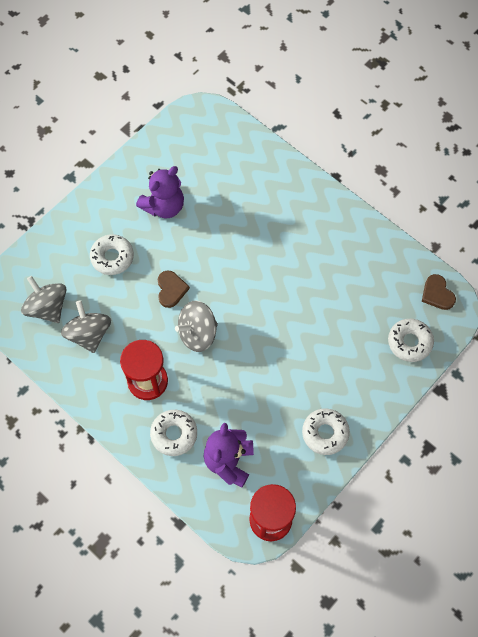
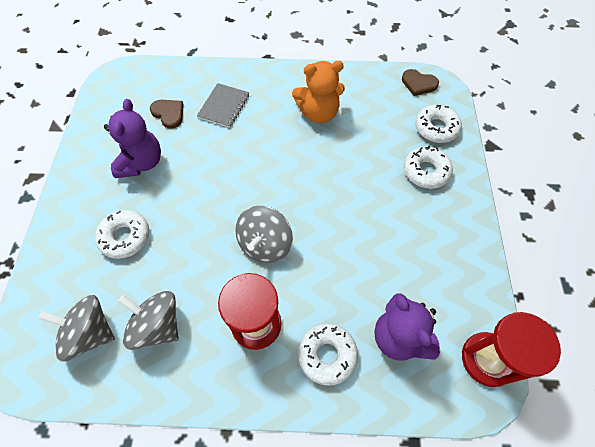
camera: 40 degrees left, 5 degrees down
(171, 289) = (207, 225): brown heart -> brown heart (169, 114)
(260, 200) = (224, 106): none -> grey notebook
(325, 433) = (450, 243): white donut -> white donut (425, 171)
(328, 260) = (318, 113): none -> orange teddy bear

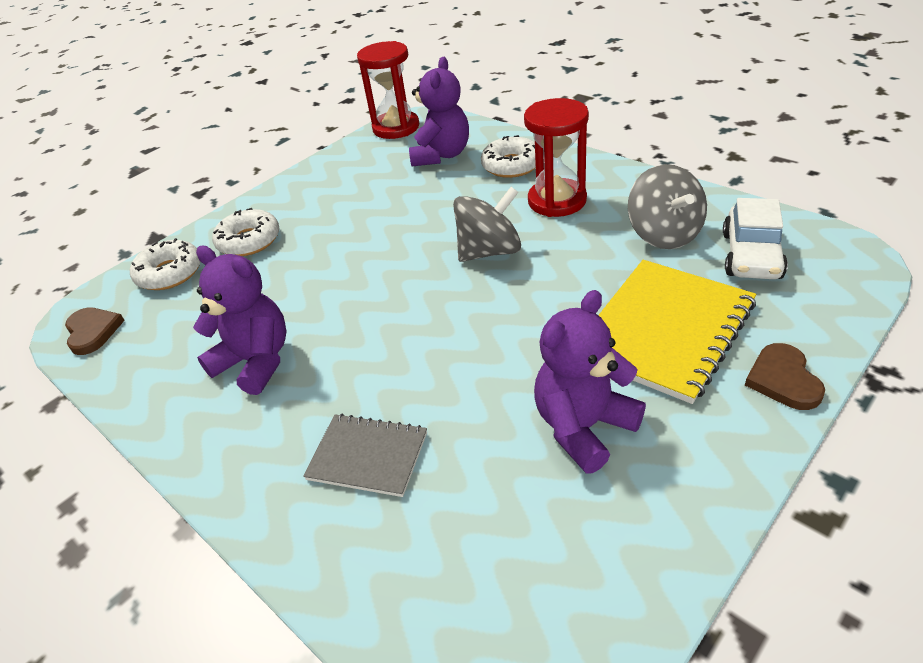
camera: 135 degrees left, 20 degrees down
(90, 333) = (751, 255): grey spinning top -> white car
(125, 237) = (665, 330): white donut -> yellow notebook
(169, 114) = (474, 500): brown heart -> brown heart (783, 379)
(224, 106) = (368, 456): grey notebook -> grey notebook turned 45 degrees clockwise
(318, 113) = (256, 362): orange teddy bear -> purple teddy bear

